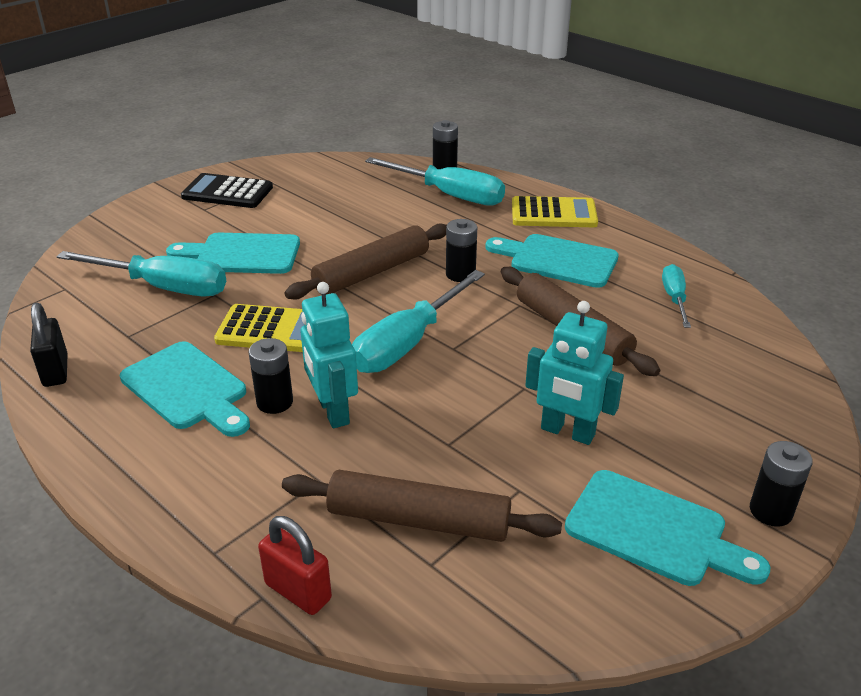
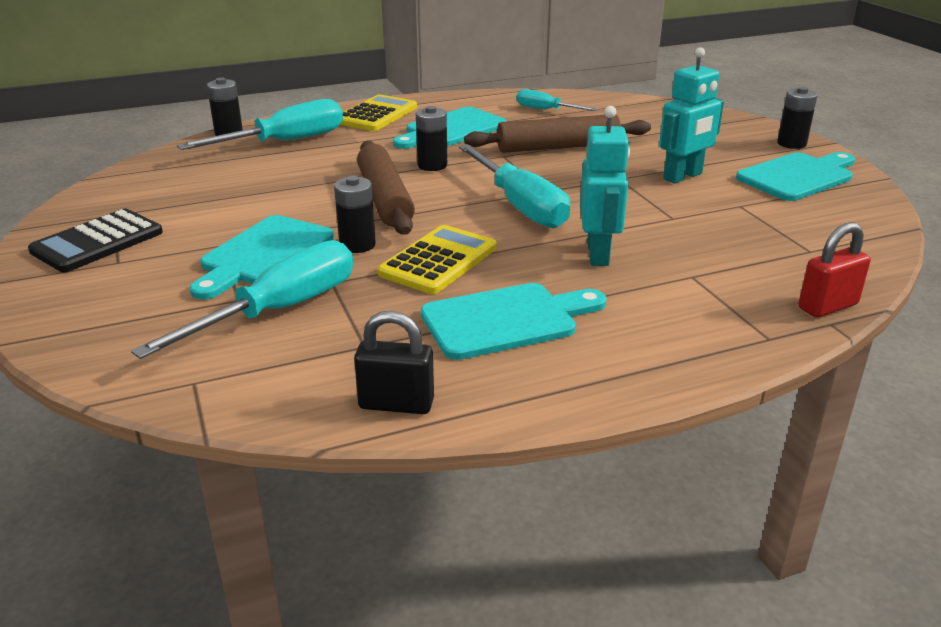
camera: 65 degrees left, 5 degrees down
(275, 402) = (565, 278): black battery -> black battery (357, 245)
(333, 411) = (598, 254): turquoise robot -> turquoise robot turned 90 degrees counterclockwise
(419, 520) = (759, 245): brown rolling pin -> none

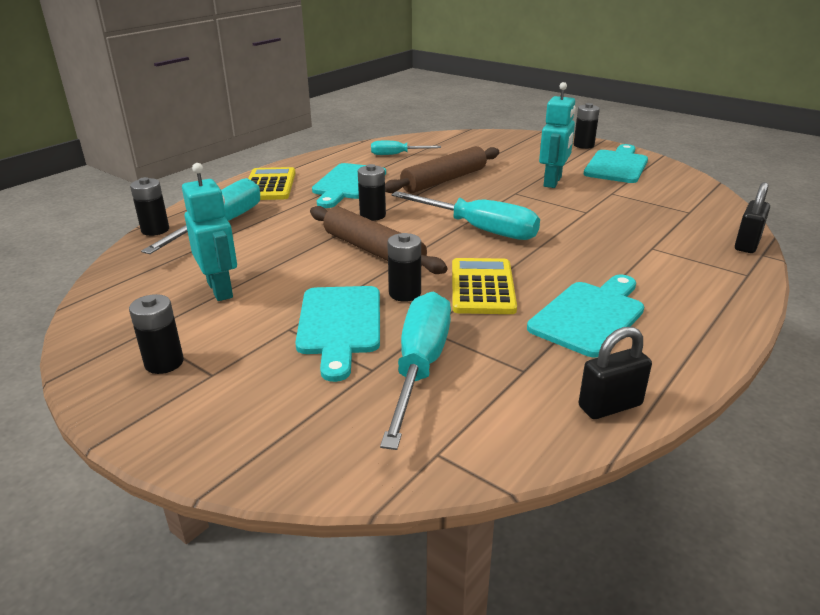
camera: 30 degrees left, 0 degrees up
(97, 242) = (164, 363): black calculator -> black battery
(598, 254) = (578, 250): turquoise robot -> turquoise robot (220, 289)
(827, 306) = (747, 244): red padlock -> black padlock

